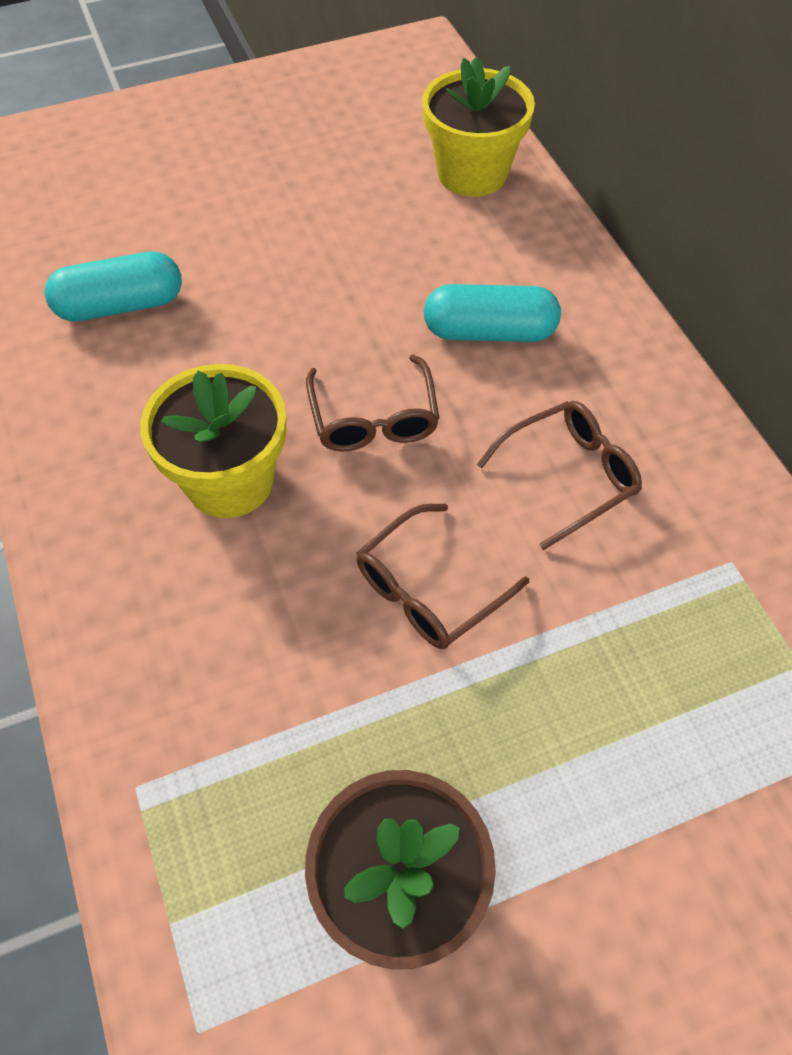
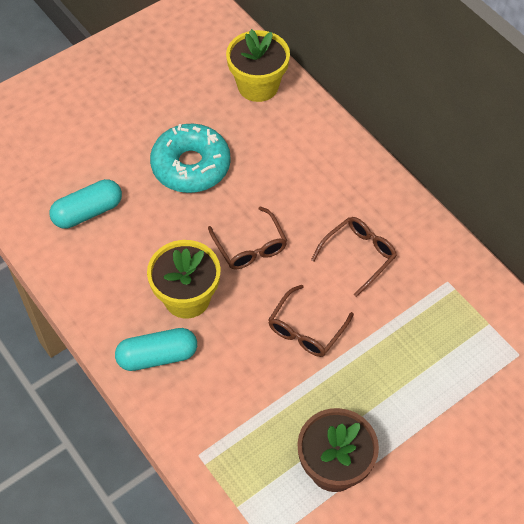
camera: 15 degrees left, 0 degrees up
(318, 269) = (191, 166): none -> turquoise donut
(489, 332) = (296, 184): turquoise capsule -> turquoise capsule (157, 356)

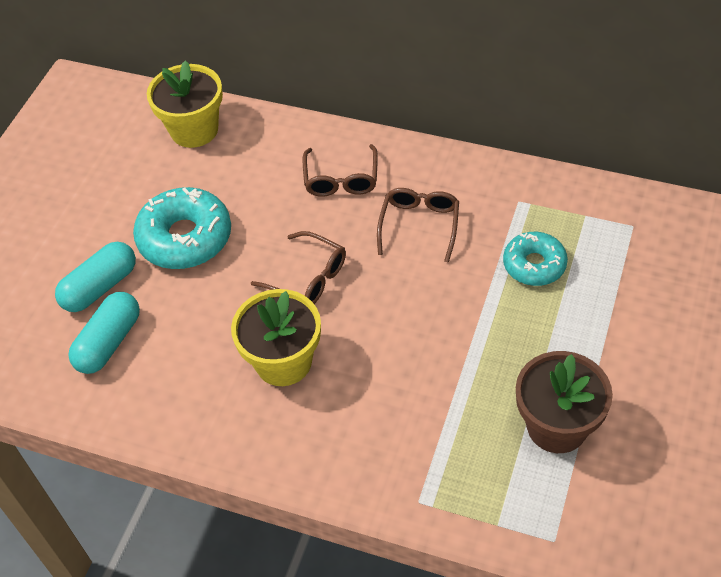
camera: 30 degrees left, 5 degrees down
(157, 356) = (299, 435): turquoise capsule -> turquoise capsule (100, 287)
(306, 329) = (426, 319): brown glasses -> brown glasses (341, 179)
(417, 338) = (534, 265): none -> turquoise donut

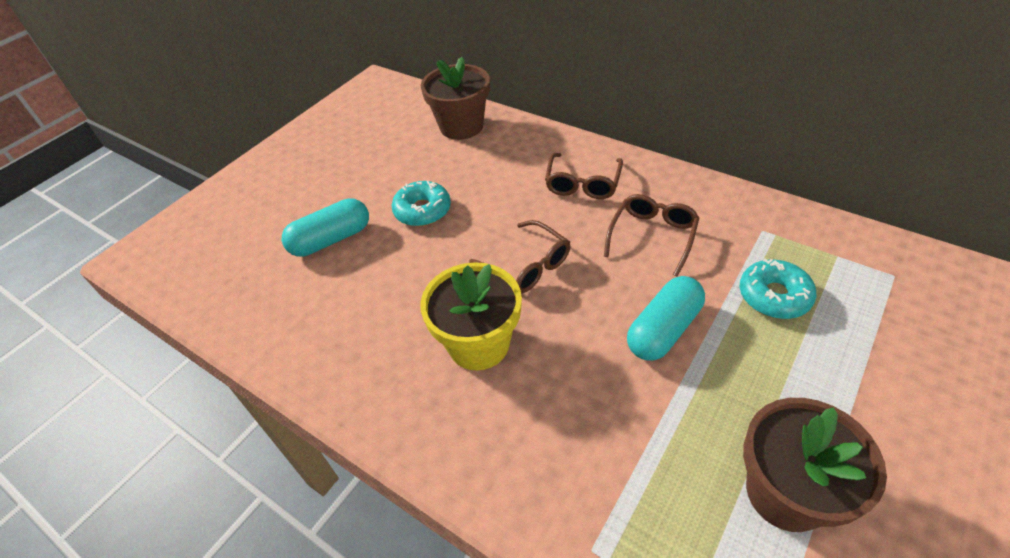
camera: 15 degrees right, 5 degrees down
(109, 342) = (318, 290): turquoise capsule -> turquoise capsule (663, 330)
(185, 238) = (422, 210): turquoise donut -> turquoise donut, size x0.63
(194, 130) = (461, 126): yellow flower pot -> brown flower pot

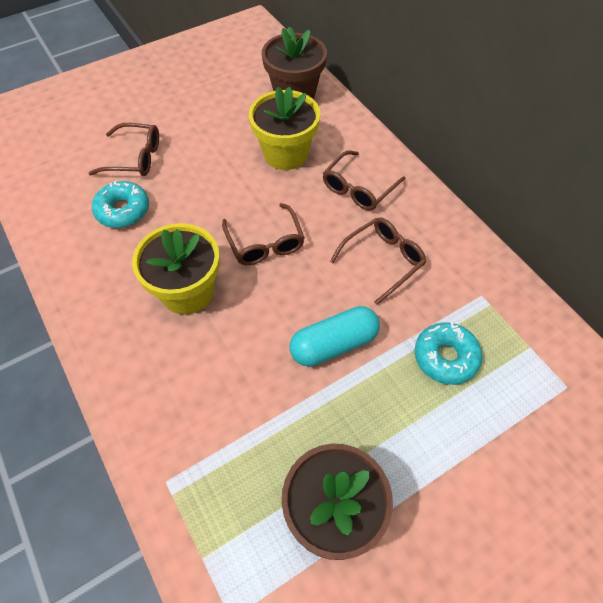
camera: 20 degrees right, 10 degrees up
(331, 239) = (134, 158): turquoise capsule -> brown glasses
(422, 210) = (216, 160): turquoise donut -> turquoise donut (123, 210)
(490, 180) = (285, 154): none -> yellow flower pot

